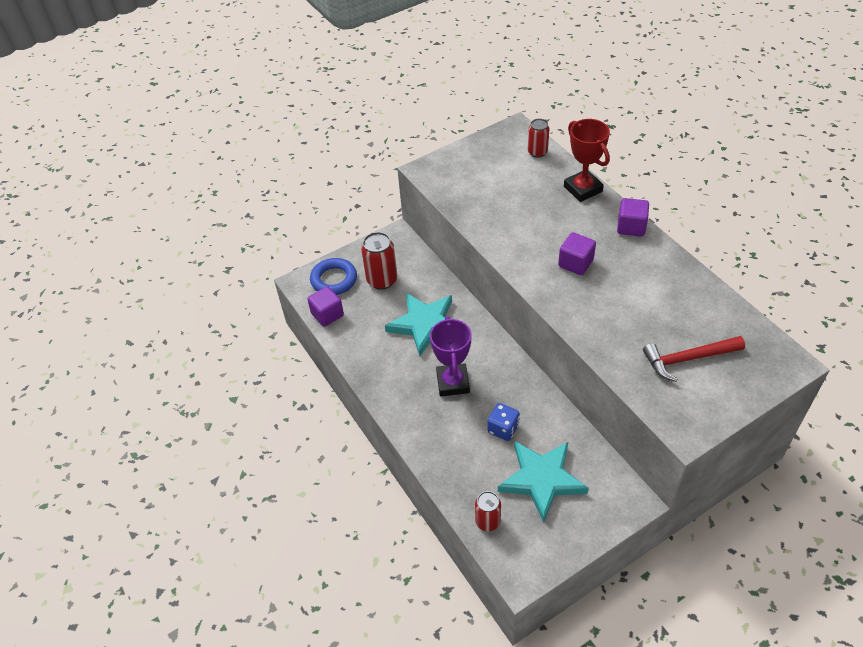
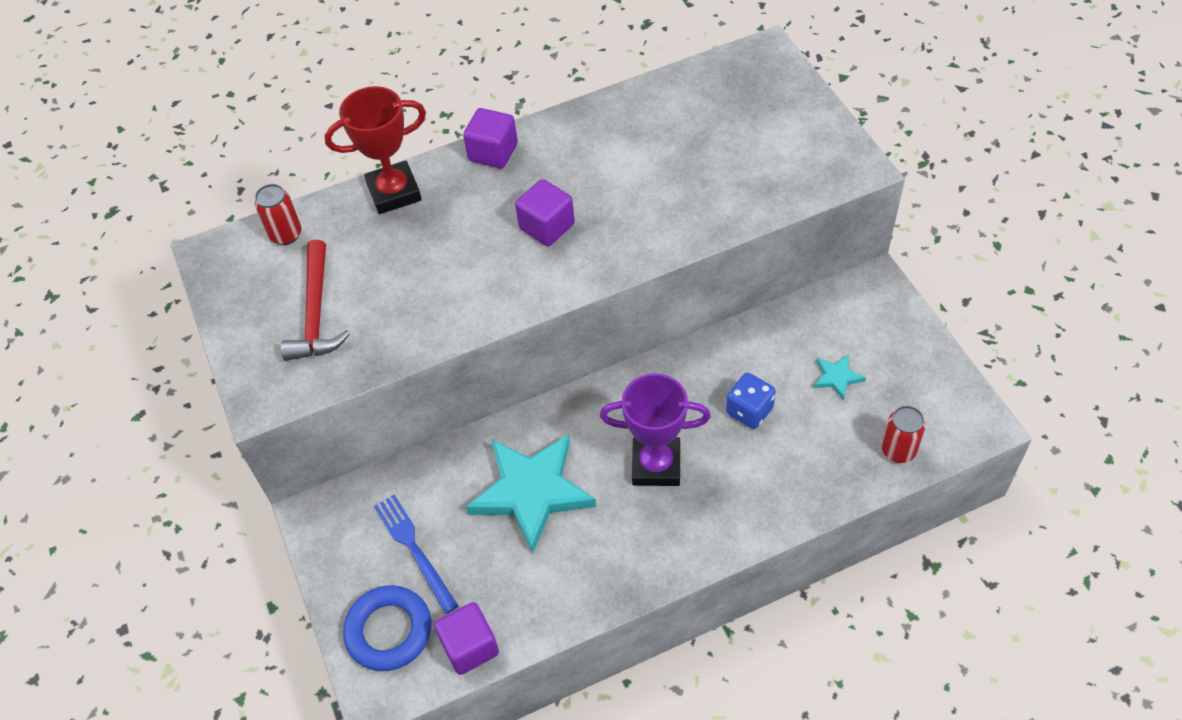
camera: 80 degrees left, 5 degrees up
(382, 280) = (414, 549): red can -> blue fork
(542, 479) = (837, 377): turquoise star -> turquoise star, size x0.43
(688, 359) = (744, 142): red hammer -> red hammer (316, 313)

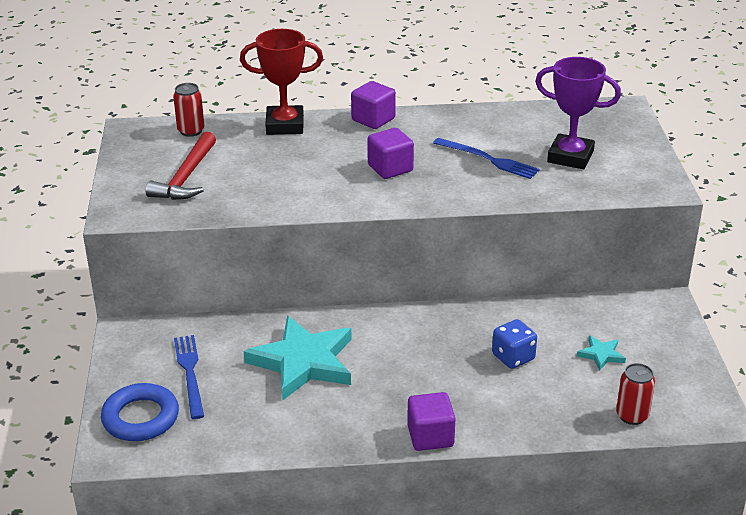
camera: 15 degrees right, 20 degrees down
(470, 647) = (198, 445): purple cube -> purple cube (430, 436)
(650, 179) = (488, 159): none -> blue fork
(656, 465) = (415, 371): purple trophy -> purple trophy (570, 157)

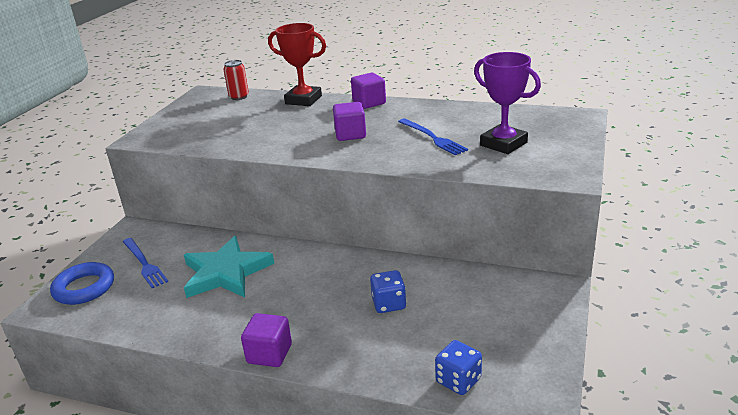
camera: 25 degrees right, 5 degrees down
(186, 177) = (205, 123): red hammer -> none
(190, 373) = (144, 264): blue fork -> blue fork turned 135 degrees clockwise
(601, 354) = (467, 318): turquoise star -> none
(632, 415) = (458, 380): red can -> blue dice

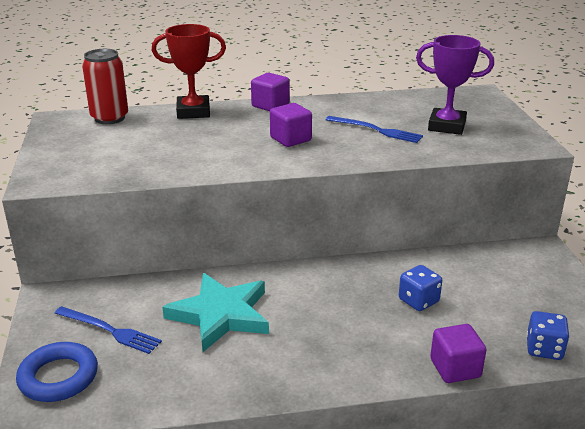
camera: 30 degrees left, 0 degrees up
(239, 97) = (109, 118): red can -> red can, size x1.55
(269, 354) = (354, 380): purple cube -> purple cube (455, 368)

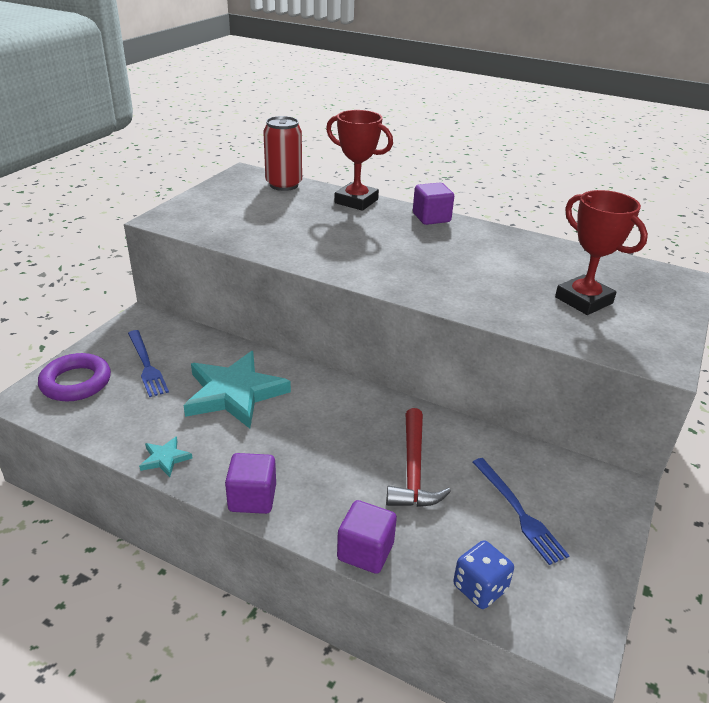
camera: 35 degrees right, 5 degrees up
(58, 377) = (76, 382): blue ring -> purple ring
(230, 391) = (165, 458): none -> turquoise star
(290, 139) = (403, 255): purple cube -> purple cube (252, 498)
(376, 130) = (499, 277): blue fork -> blue fork (519, 512)
(418, 301) = (413, 469): blue dice -> red hammer
(447, 126) = (583, 300): purple trophy -> red trophy

